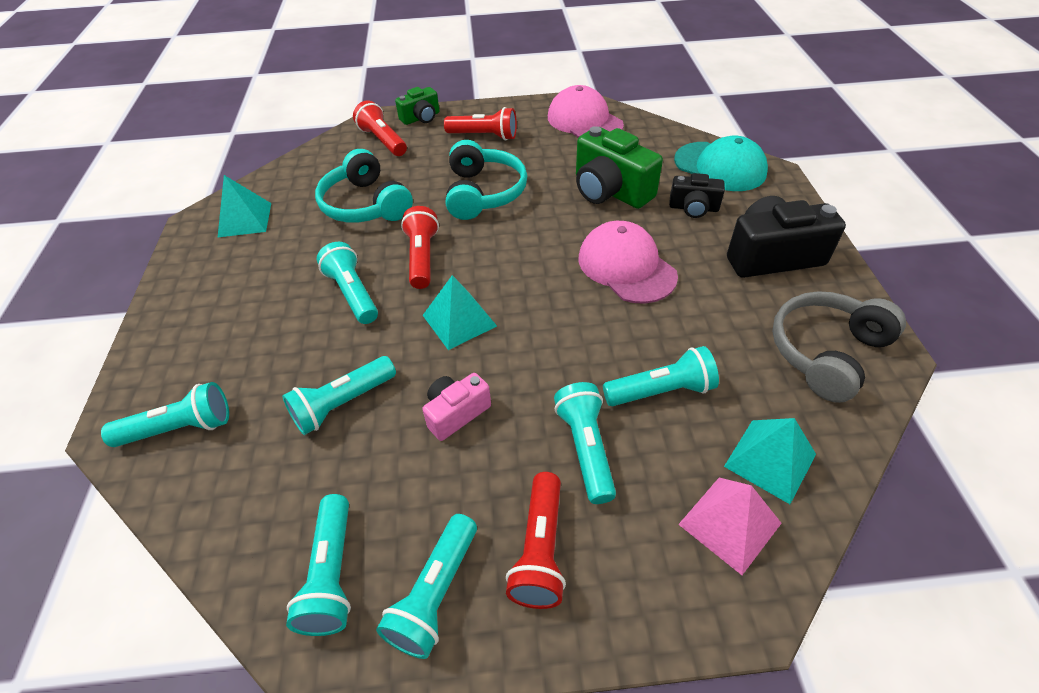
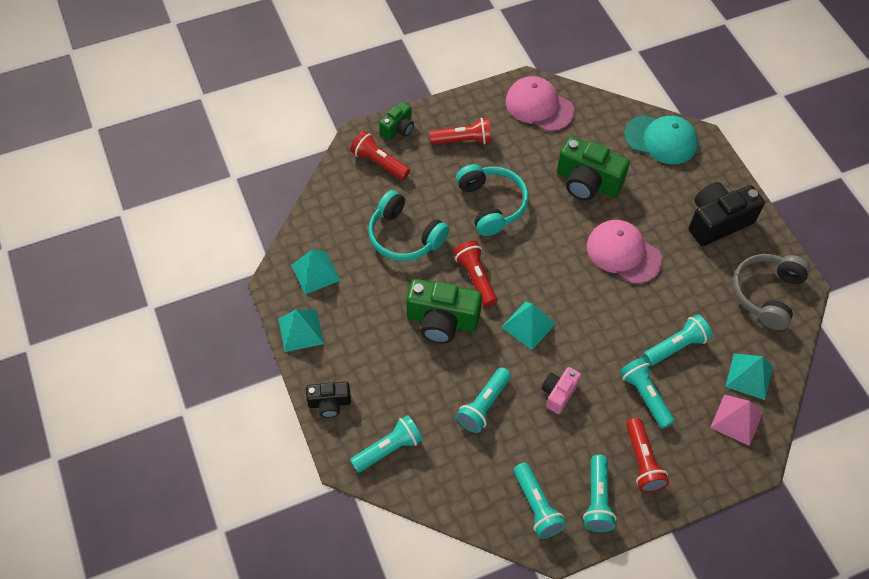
camera: 20 degrees left, 10 degrees up
(184, 270) = (301, 330): none -> turquoise pyramid
(353, 293) = (442, 321): turquoise flashlight -> green camera
(693, 208) = (653, 187): black camera -> black camera (329, 403)

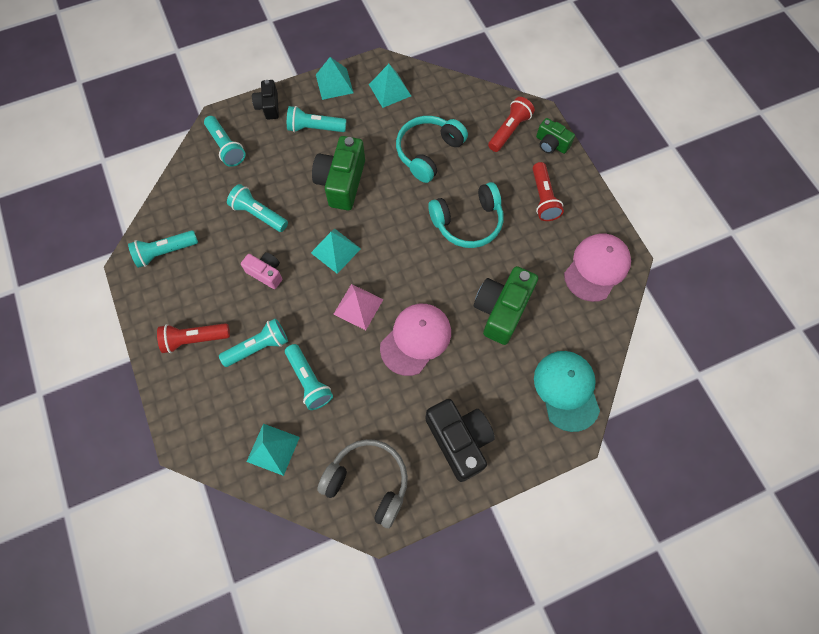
camera: 90 degrees right, 10 degrees up
(475, 277) = (386, 208): red flashlight -> none
(597, 500) = (164, 299): turquoise flashlight -> turquoise flashlight (315, 128)
(661, 140) = (566, 390): turquoise cap -> turquoise cap turned 150 degrees clockwise
(736, 419) = (228, 430): pink pyramid -> pink pyramid (358, 306)

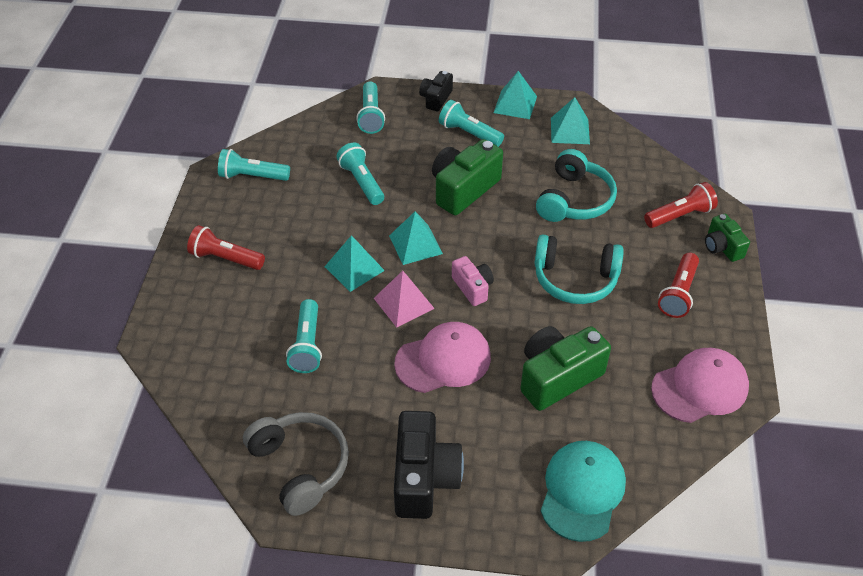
camera: 30 degrees right, 20 degrees down
(258, 347) = (280, 292): turquoise flashlight -> none
(266, 273) = (333, 234): pink camera -> pink camera (472, 287)
(273, 449) = (228, 387): turquoise pyramid -> turquoise pyramid (354, 268)
(428, 152) = (574, 200): turquoise headphones -> turquoise headphones turned 135 degrees clockwise

